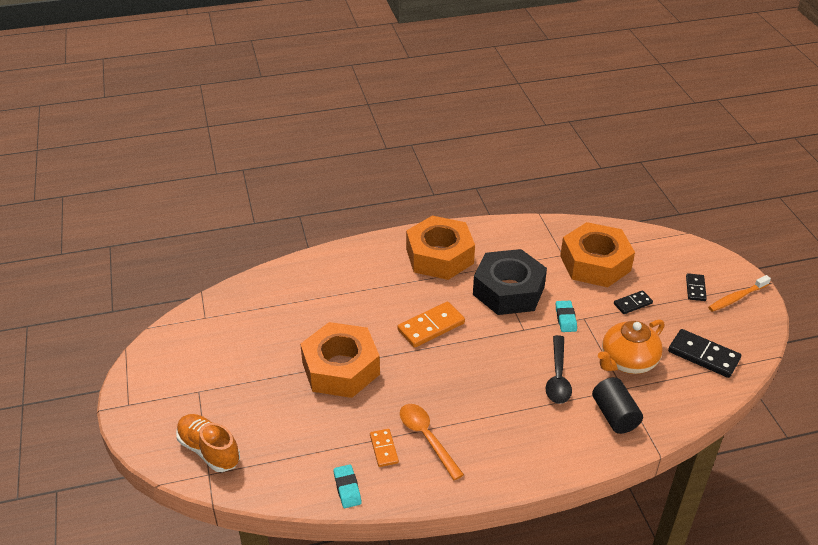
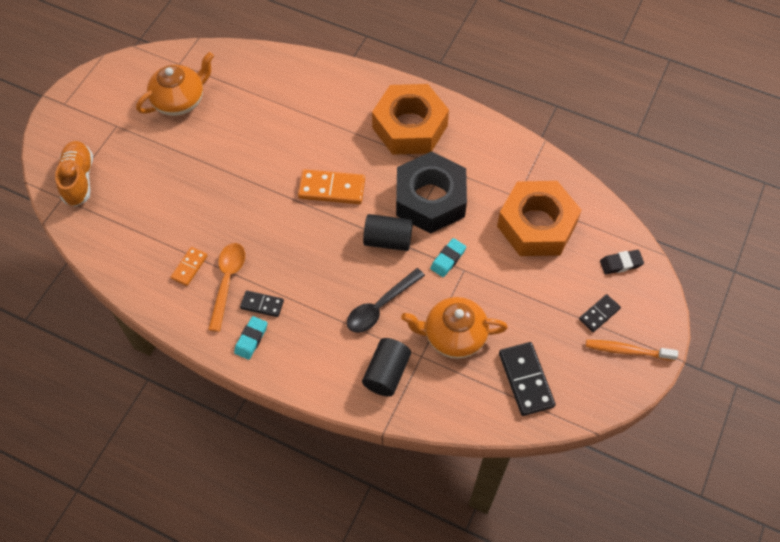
camera: 40 degrees right, 20 degrees up
(236, 341) = (180, 101): none -> orange teapot
(340, 368) = (228, 177): orange nut -> none
(347, 488) = (134, 279): turquoise eraser -> turquoise eraser (251, 339)
(511, 333) = (388, 240): none -> black cylinder
(632, 304) = (523, 287): black domino -> black domino (262, 305)
(671, 253) = (620, 264): none -> black eraser

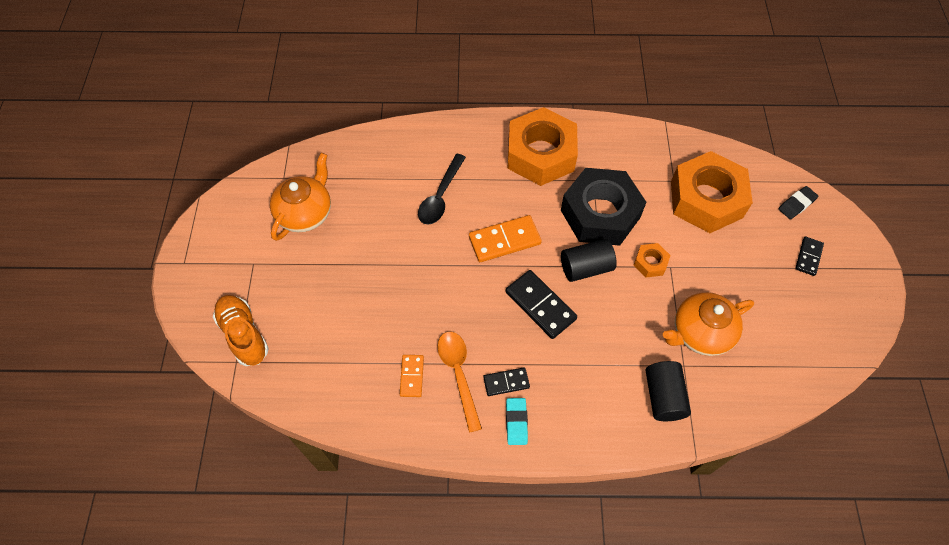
camera: 25 degrees left, 0 degrees up
(380, 307) = (618, 335): black spoon -> black spoon (440, 197)
(448, 259) = (650, 263): turquoise eraser -> orange nut
(525, 380) = (787, 345): black domino -> black domino (540, 305)
(627, 350) = (852, 280): orange toothbrush -> none

